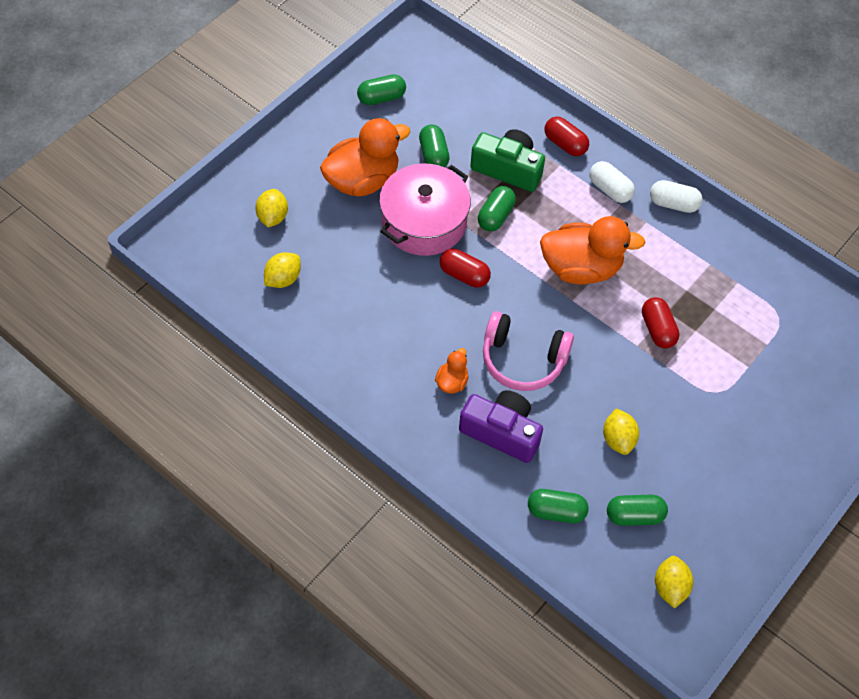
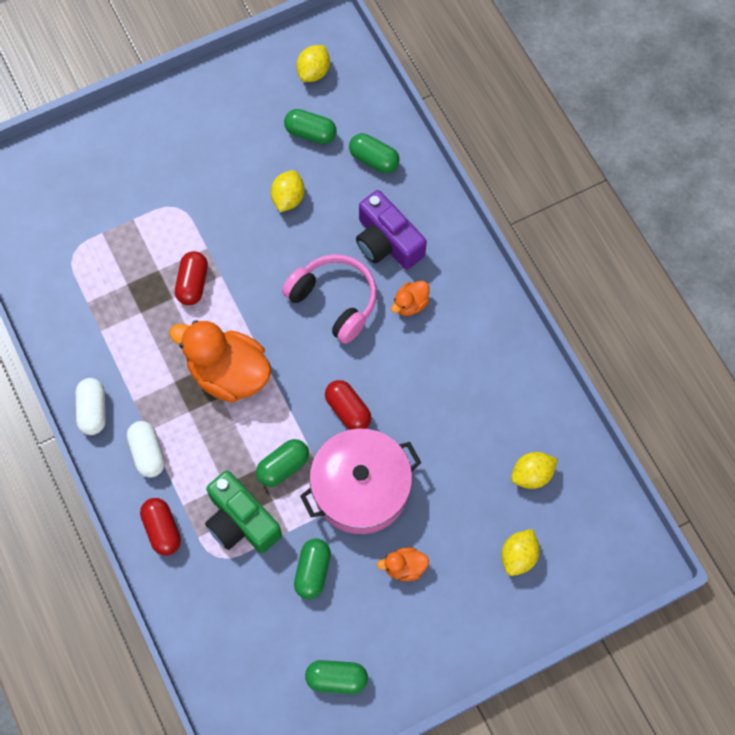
camera: 155 degrees left, 10 degrees up
(362, 180) = (404, 567): orange duck -> orange duck, size x0.46
(673, 204) = (93, 410): white capsule -> white capsule turned 45 degrees clockwise

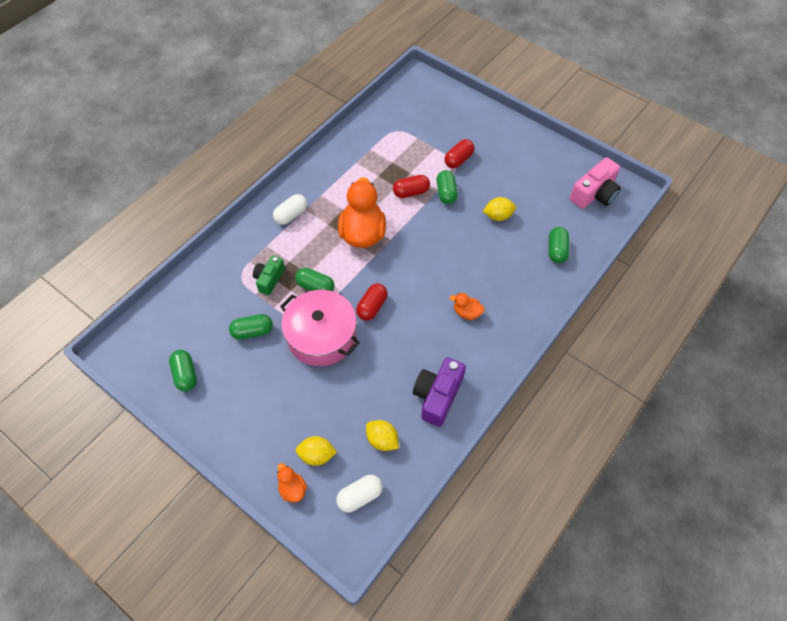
camera: 65 degrees right, 10 degrees down
(93, 410) = (305, 179): white capsule -> white capsule (360, 496)
(162, 530) = (246, 242): red capsule -> red capsule (458, 160)
(241, 521) = (269, 279): green camera -> green camera, size x0.65
(310, 133) = (551, 209): green capsule -> green capsule (446, 193)
(314, 72) = (594, 194): yellow lemon -> pink camera
(334, 301) = (443, 269): pink headphones -> none
(387, 242) = (503, 281): purple camera -> purple camera (438, 396)
(404, 567) = (278, 384): orange duck -> orange duck (292, 489)

